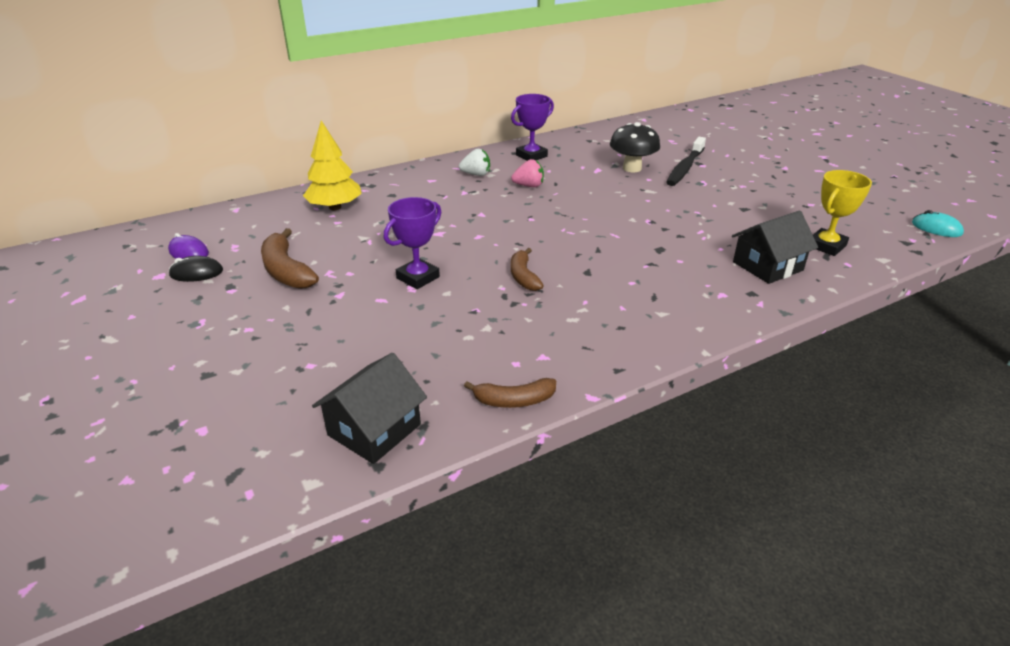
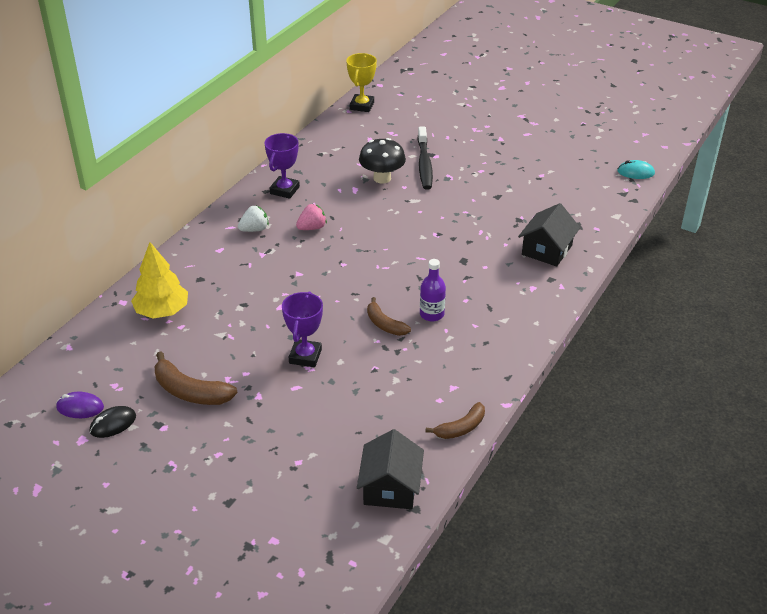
camera: 30 degrees left, 5 degrees up
(582, 283) = (432, 314): none -> purple bottle
(826, 246) = (574, 216): yellow trophy -> yellow trophy (362, 106)

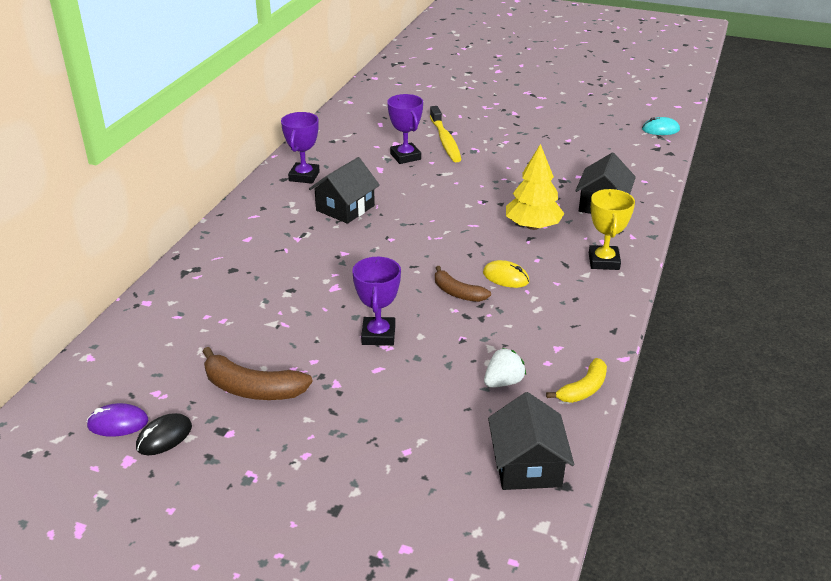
camera: 10 degrees left, 5 degrees down
(162, 311) = (196, 307): yellow tree -> yellow tree (532, 226)
(254, 229) = (281, 215): white strawberry -> white strawberry (503, 382)
(312, 228) = (345, 208): pink strawberry -> black house
(362, 106) = (362, 96): yellow trophy -> yellow trophy (603, 261)
(382, 178) = (405, 156): black mushroom -> purple trophy
(424, 164) = (445, 140): black toothbrush -> yellow toothbrush
(432, 314) = (506, 277): purple bottle -> yellow mouse
(461, 428) = (583, 389): brown banana -> yellow banana

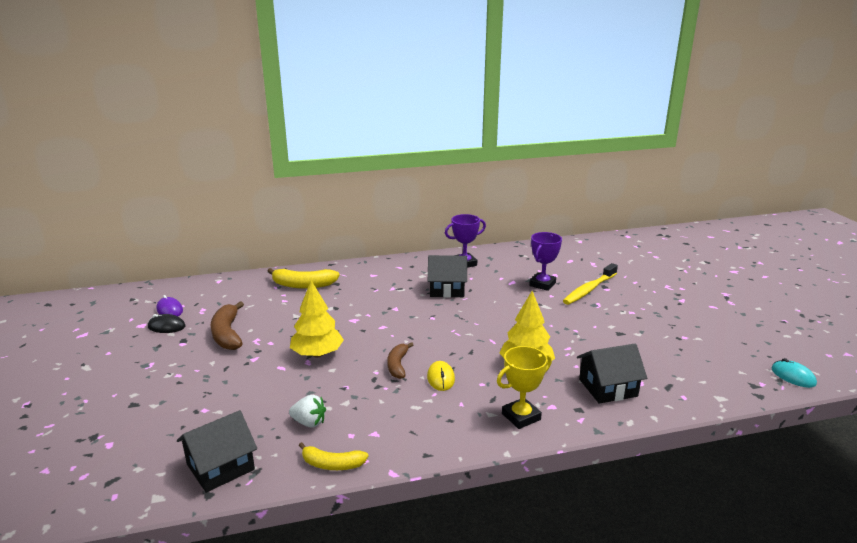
camera: 55 degrees right, 10 degrees down
(203, 294) = (303, 285): none -> yellow banana
(378, 335) = (317, 354): purple trophy -> yellow tree

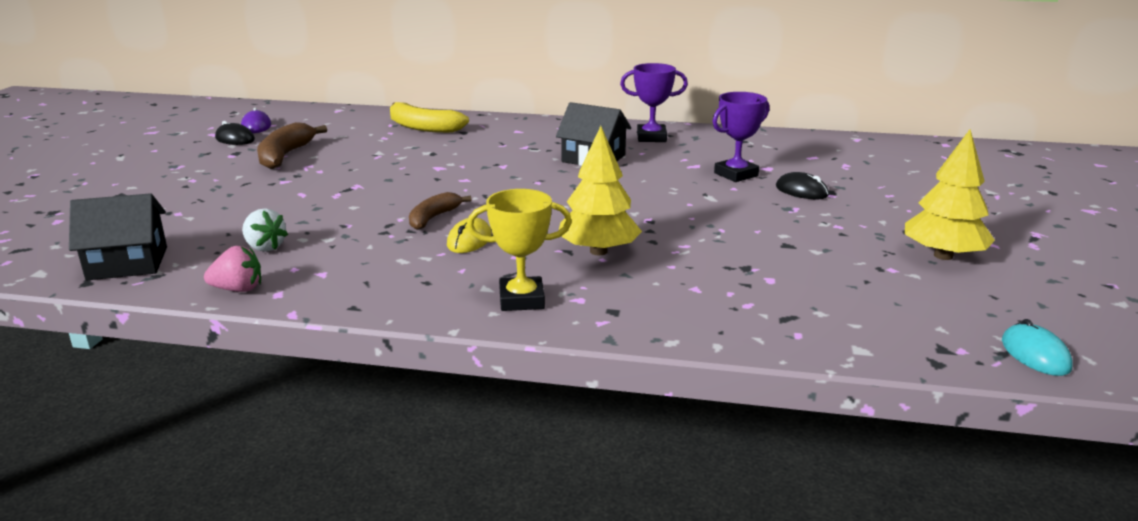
camera: 25 degrees right, 0 degrees up
(317, 354) = (356, 190): yellow tree -> yellow tree (943, 256)
(332, 464) = (238, 289): yellow banana -> pink strawberry
(589, 289) = (801, 191): yellow toothbrush -> black mouse
(608, 388) = (687, 298): black house -> none

